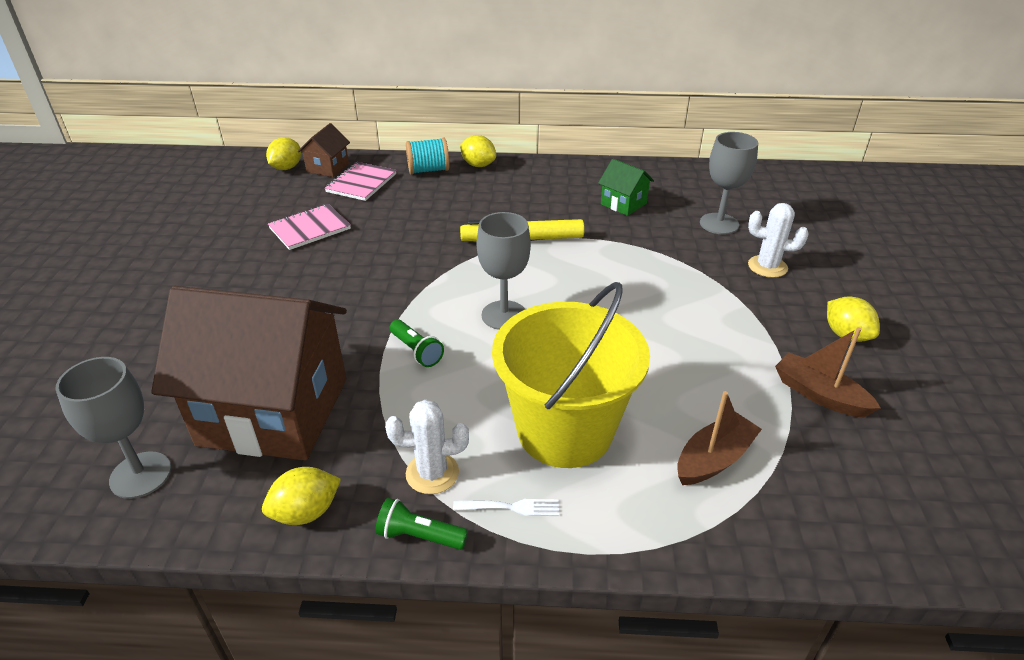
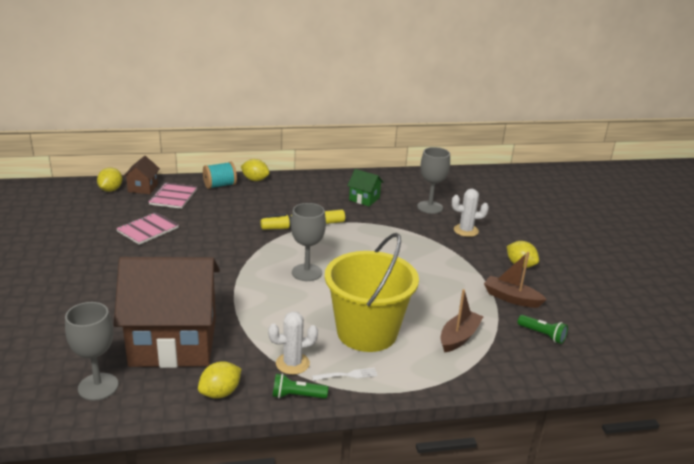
camera: 15 degrees left, 10 degrees down
(416, 351) = (256, 298): green flashlight -> green flashlight (542, 335)

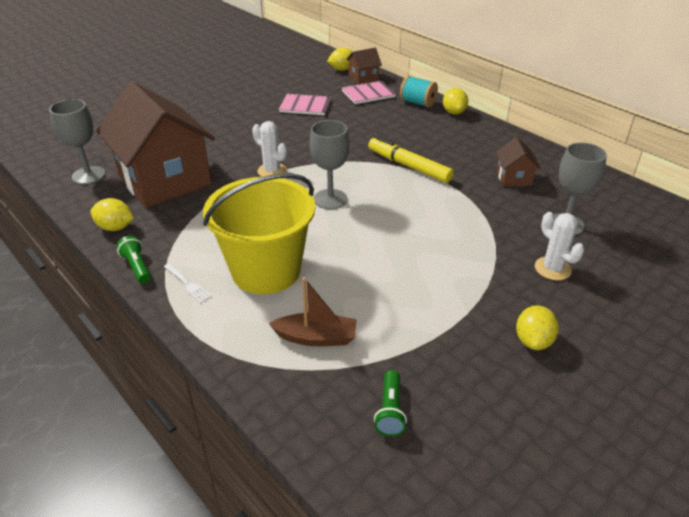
camera: 60 degrees right, 10 degrees up
(292, 363) = (181, 247): white cactus -> white cactus (272, 171)
(364, 199) = (513, 178): green house -> brown house
(511, 298) = (444, 356): brown boat -> none

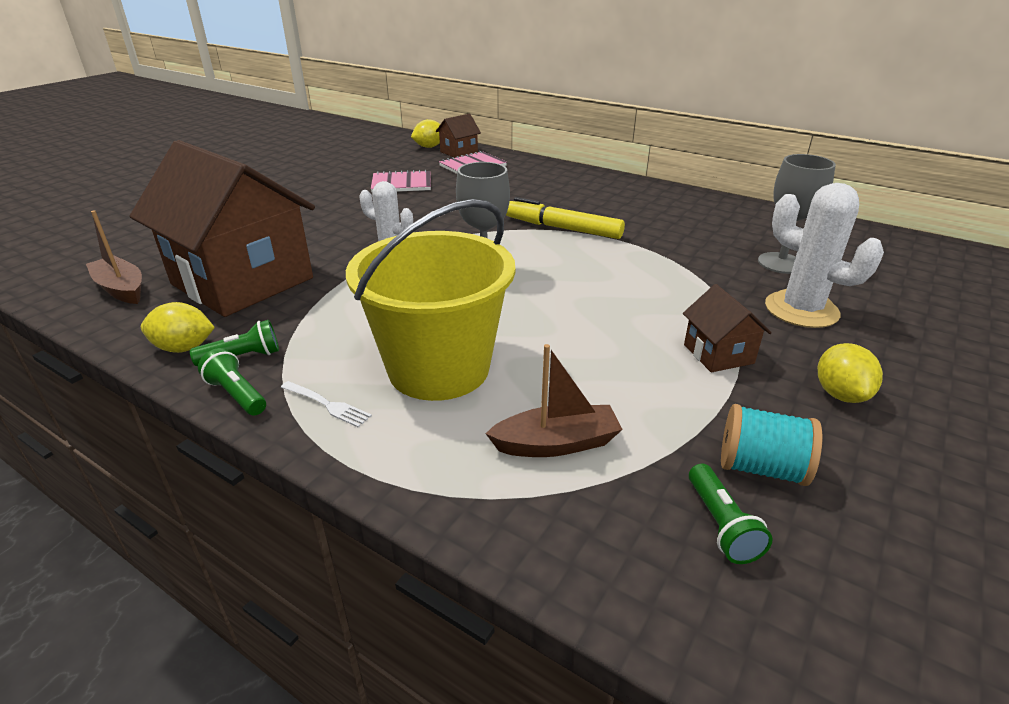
camera: 15 degrees left, 5 degrees down
(88, 175) = (121, 289): grey goblet -> brown boat
(148, 240) = (242, 357): none -> green flashlight
(417, 103) = (535, 168): turquoise spool -> turquoise spool (761, 468)
(454, 112) = (582, 173): yellow lemon -> none
(513, 178) = (690, 226): brown house -> brown house (718, 354)
(552, 269) = (801, 310): white cactus -> white cactus, size x1.52

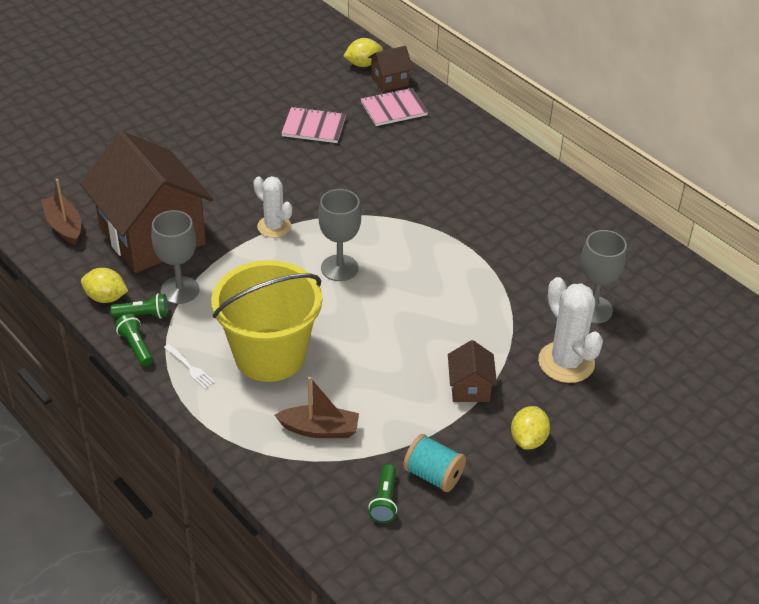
camera: 15 degrees right, 10 degrees up
(290, 324) = (180, 290): none -> grey goblet
(562, 228) = (432, 225): yellow marker -> none

